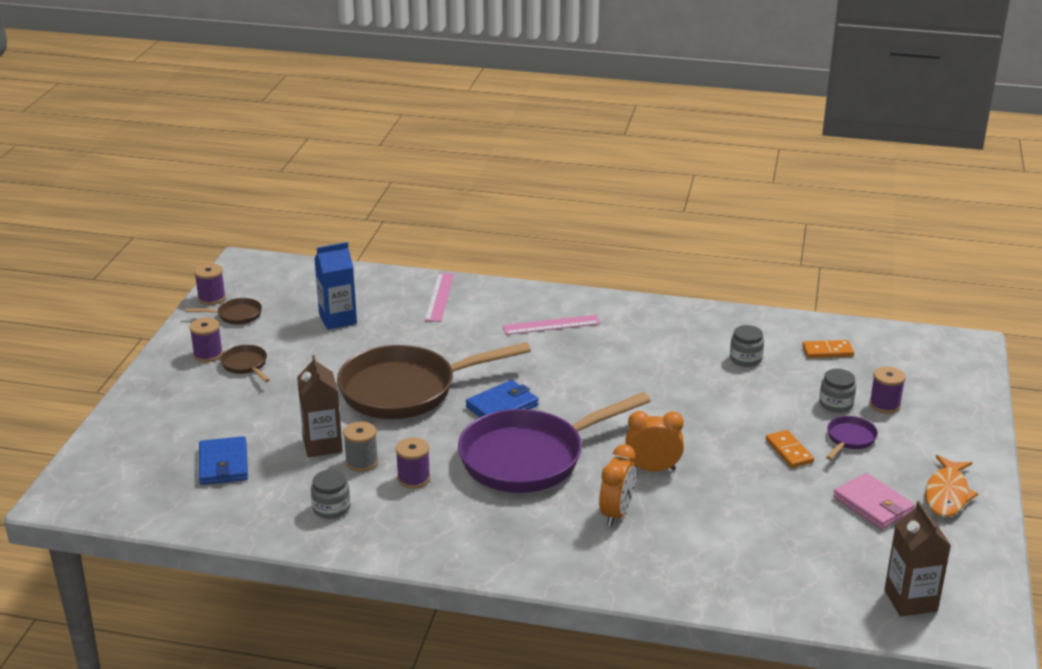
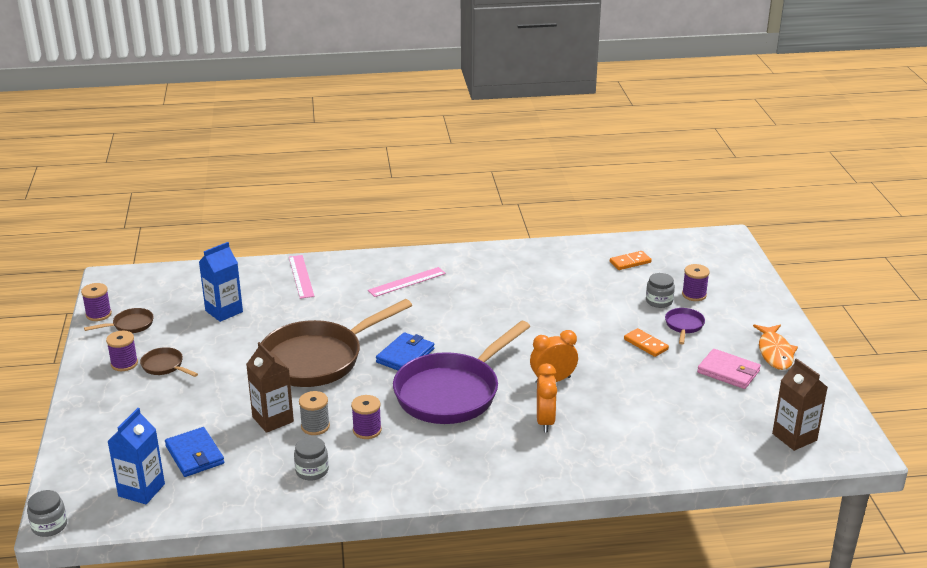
camera: 20 degrees left, 0 degrees up
(152, 488) = (141, 490): none -> blue carton
(745, 359) = (573, 280): grey jar -> grey jar (49, 526)

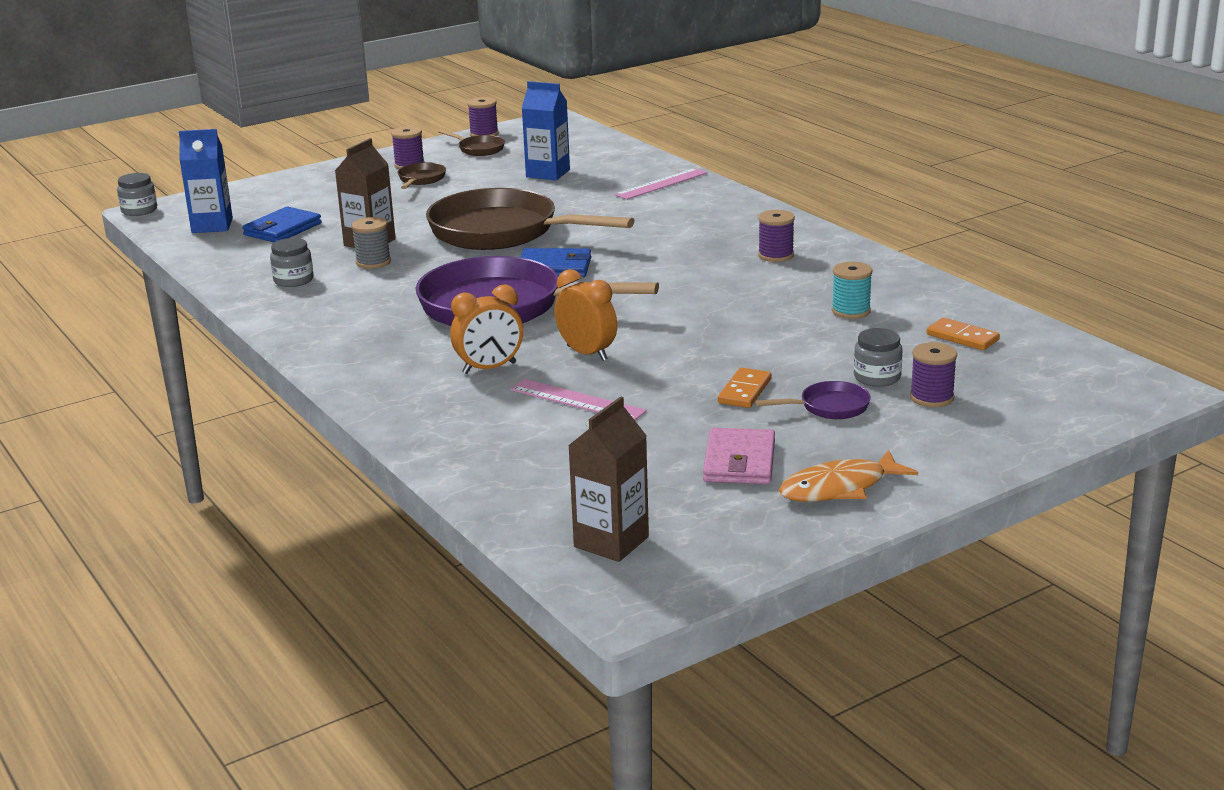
camera: 65 degrees right, 5 degrees down
(367, 430) = (387, 285): purple spool -> purple spool (776, 255)
(407, 282) = (718, 230): pink ruler -> pink ruler (577, 400)
(569, 280) = (851, 311): none -> turquoise spool

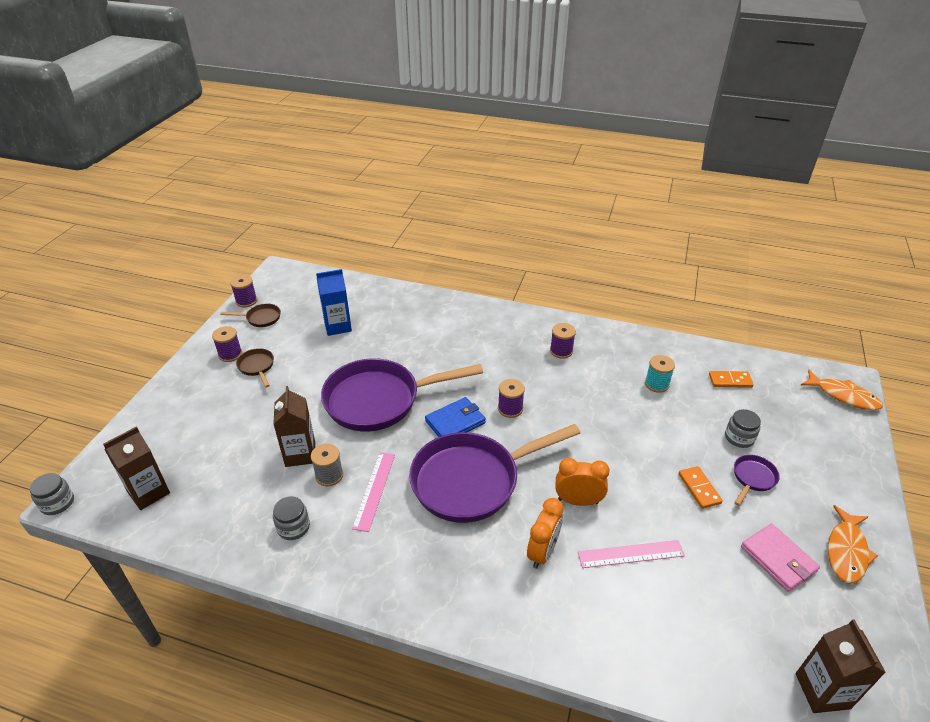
camera: 40 degrees left, 15 degrees up
(212, 226) = (148, 492): blue carton -> brown carton
(282, 229) = (214, 470): blue wallet -> none
(502, 232) = (379, 400): brown pan -> purple pan
(661, 184) = (419, 309): pink ruler -> pink ruler (374, 490)
(931, 398) = (782, 441): purple spool -> purple spool (510, 409)
(1114, 396) = (843, 396): none -> orange fish

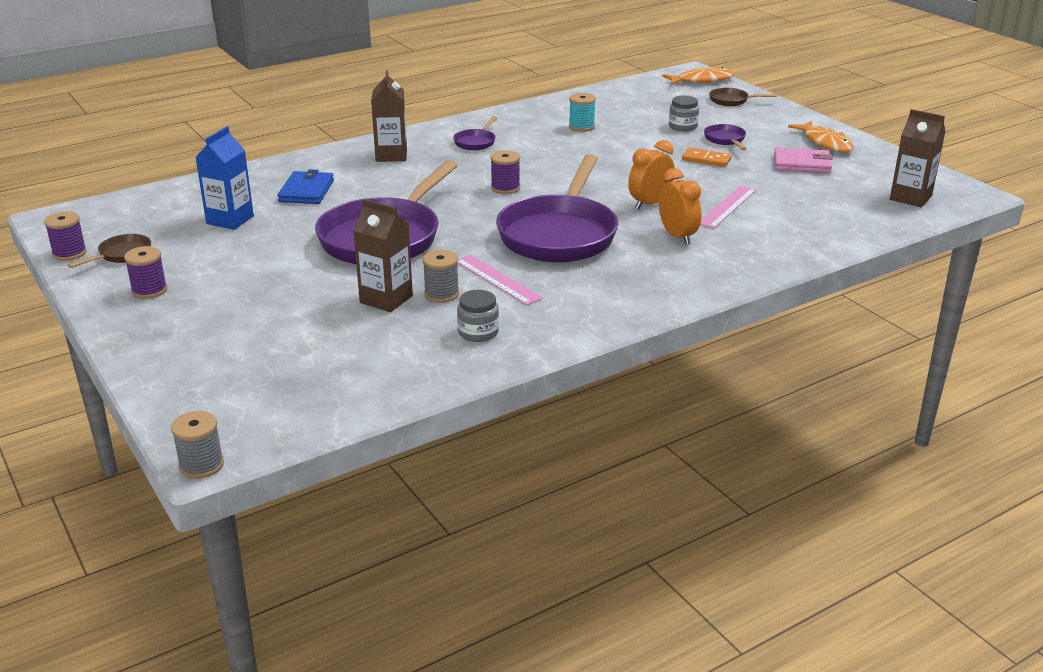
camera: 50 degrees left, 10 degrees down
(57, 503) = (201, 465): grey jar -> grey spool
(148, 492) = (290, 400): brown carton -> brown carton (391, 155)
(257, 367) = (204, 282): brown pan -> brown pan (731, 101)
(455, 422) = (478, 215): blue wallet -> blue wallet (306, 191)
(561, 351) = (476, 142): purple spool -> purple pan
(730, 381) = (624, 104): orange domino -> none

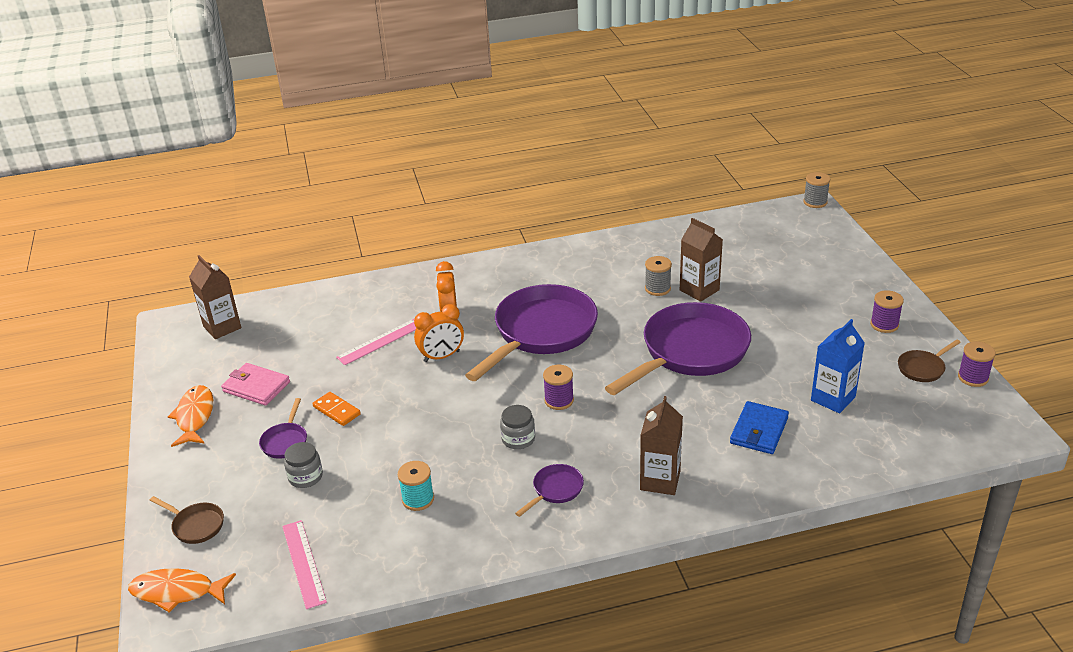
camera: 160 degrees left, 5 degrees up
(478, 332) = (642, 256): grey jar -> grey jar (518, 439)
(497, 279) = (612, 295): pink ruler -> pink ruler (304, 563)

